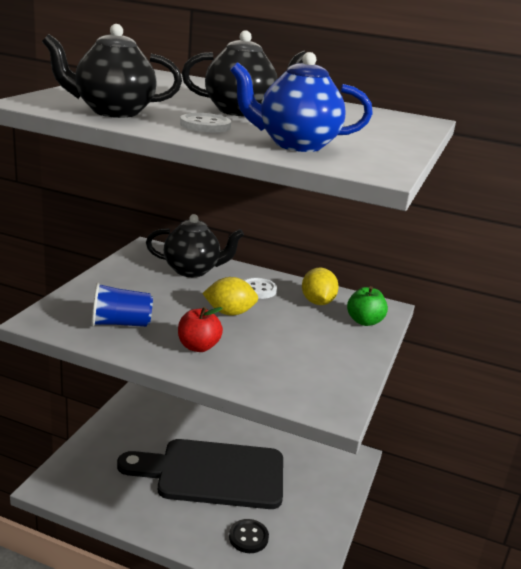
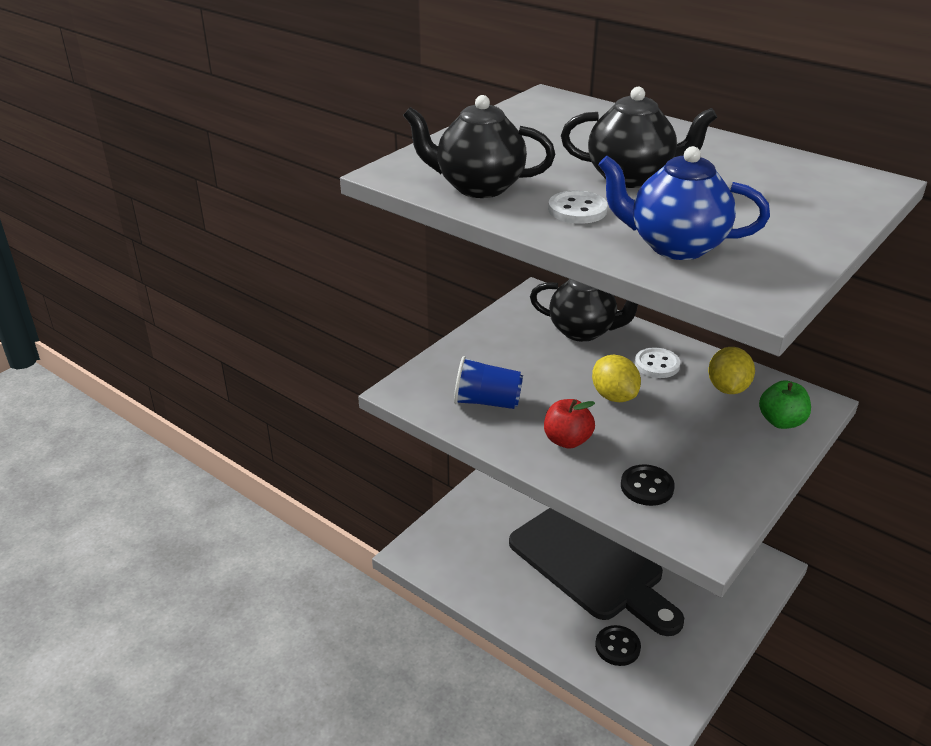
camera: 20 degrees right, 10 degrees up
(213, 473) = (591, 564): black cutting board -> black cutting board turned 150 degrees counterclockwise
(229, 313) = (614, 396): yellow lemon -> yellow lemon turned 45 degrees clockwise
(274, 375) = (647, 487): none -> black button

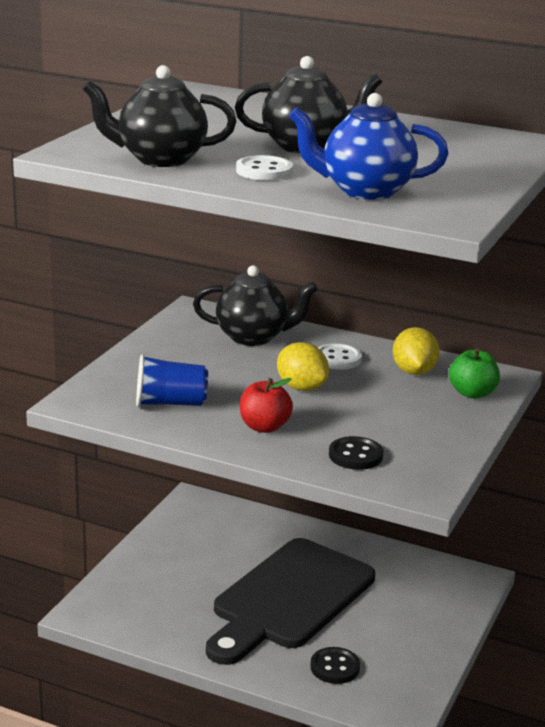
camera: 15 degrees left, 10 degrees down
(591, 564) = (288, 598): black cutting board -> black cutting board turned 90 degrees clockwise

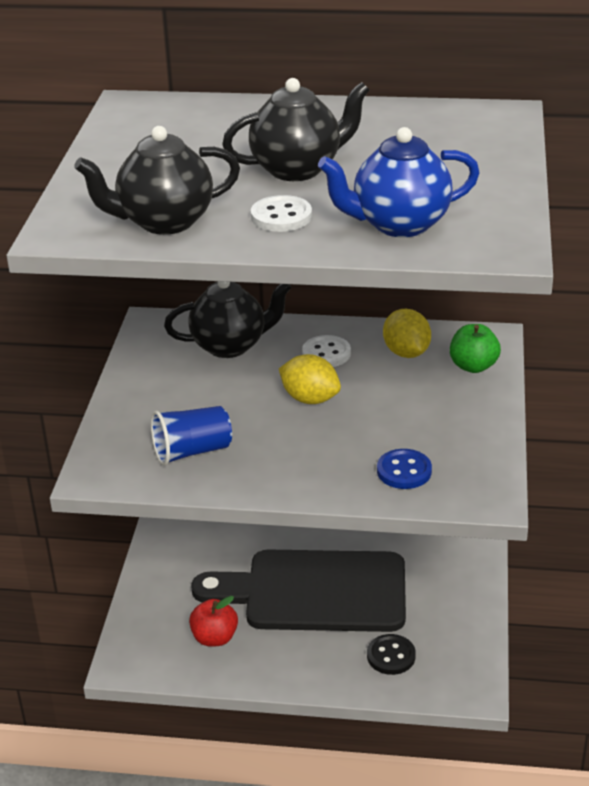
camera: 15 degrees left, 10 degrees up
(264, 427) = (300, 458): red apple -> red apple (214, 638)
(288, 598) = (315, 591): black cutting board -> black cutting board turned 75 degrees clockwise
(355, 455) = (404, 471): black button -> blue button

